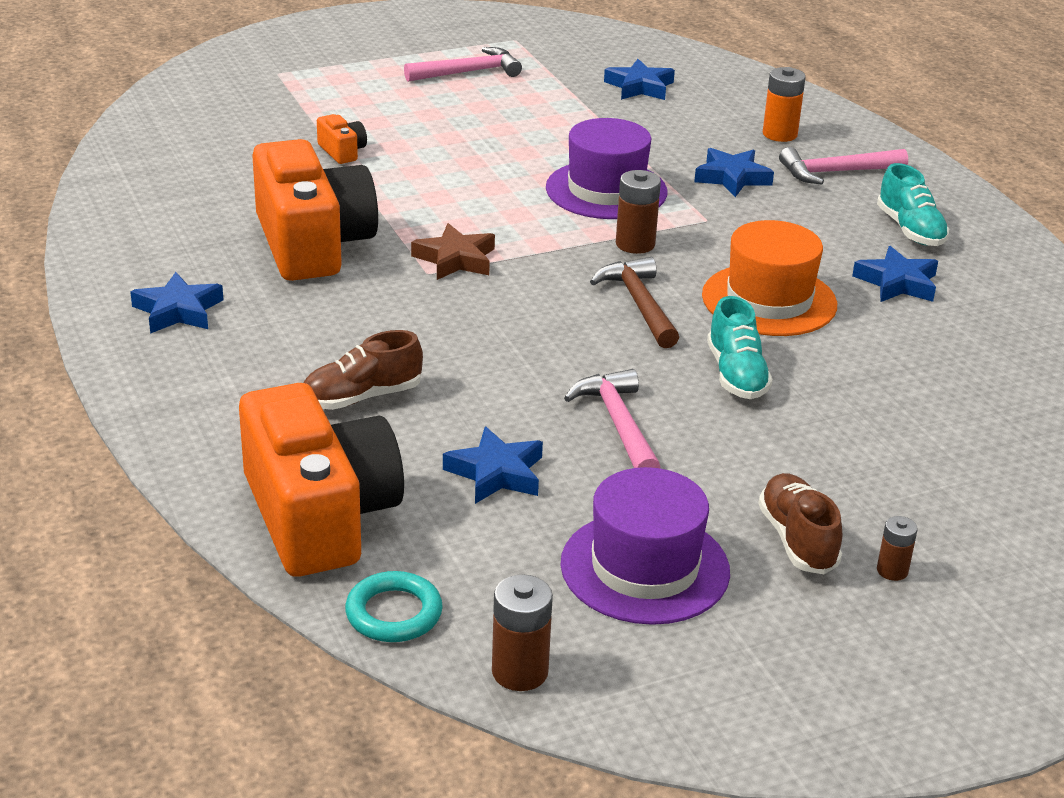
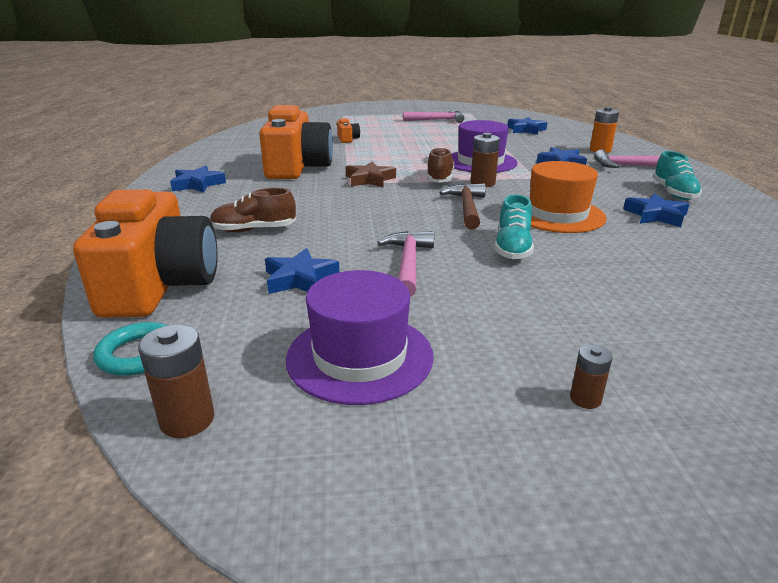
camera: 20 degrees right, 5 degrees down
(797, 540) = (505, 358): brown shoe -> brown shoe (439, 178)

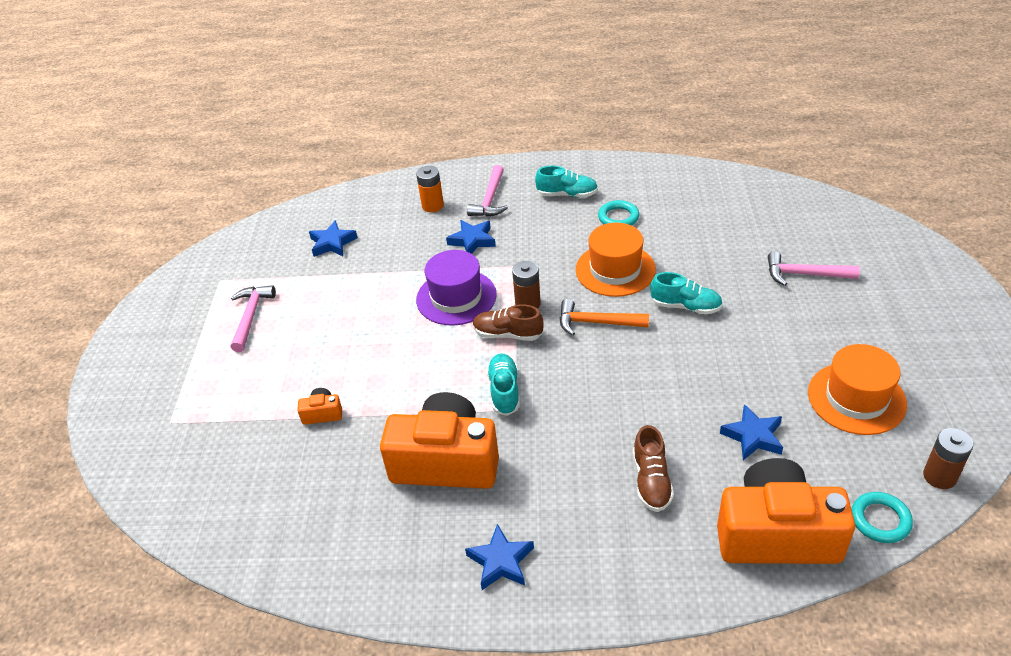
camera: 80 degrees left, 15 degrees up
(360, 356) = (856, 398): purple hat -> orange hat
(369, 179) = (504, 391): brown star -> turquoise shoe
(408, 263) = (719, 369): pink hammer -> pink hammer (804, 274)
(467, 208) = (596, 322): brown hammer -> orange hammer
(585, 399) = (875, 308): brown battery -> none
(656, 215) = (618, 217): blue star -> turquoise ring

